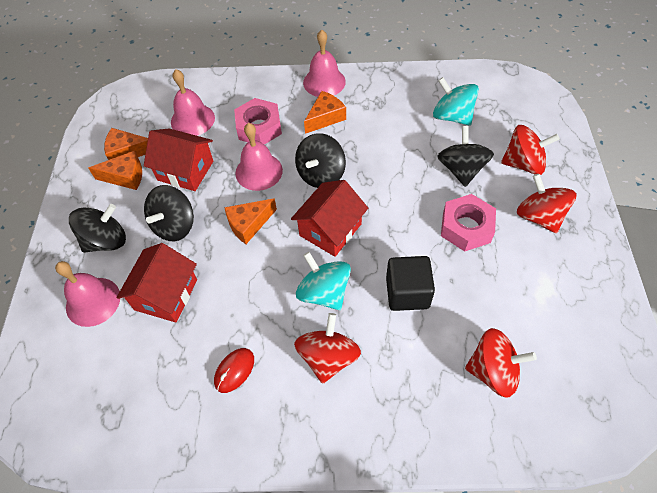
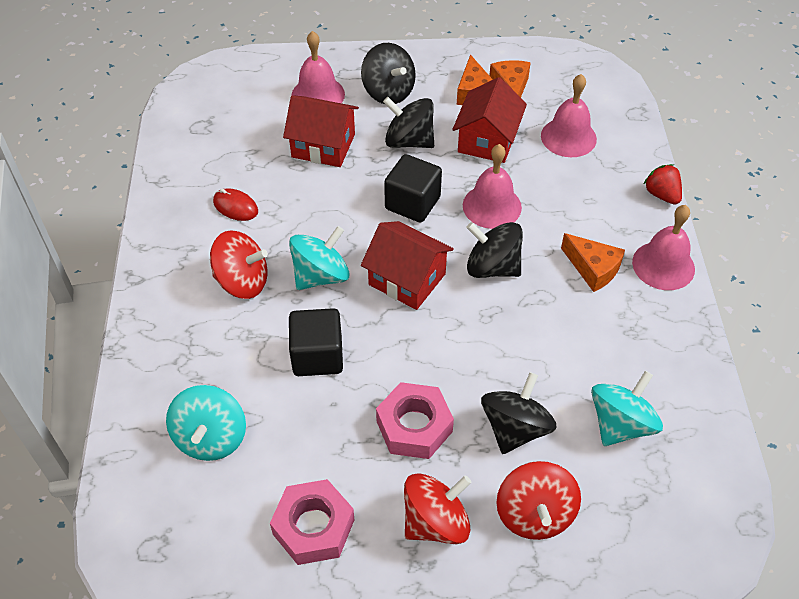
camera: 85 degrees right, 5 degrees down
(249, 224) = (412, 203): orange cheese -> black cube
(259, 127) = (564, 201): pink nut -> pink nut (313, 527)
(260, 75) = (661, 195): none -> red strawberry
(461, 169) = (515, 428): black spinning top -> black spinning top turned 60 degrees counterclockwise
(493, 371) = (211, 438): red spinning top -> turquoise spinning top

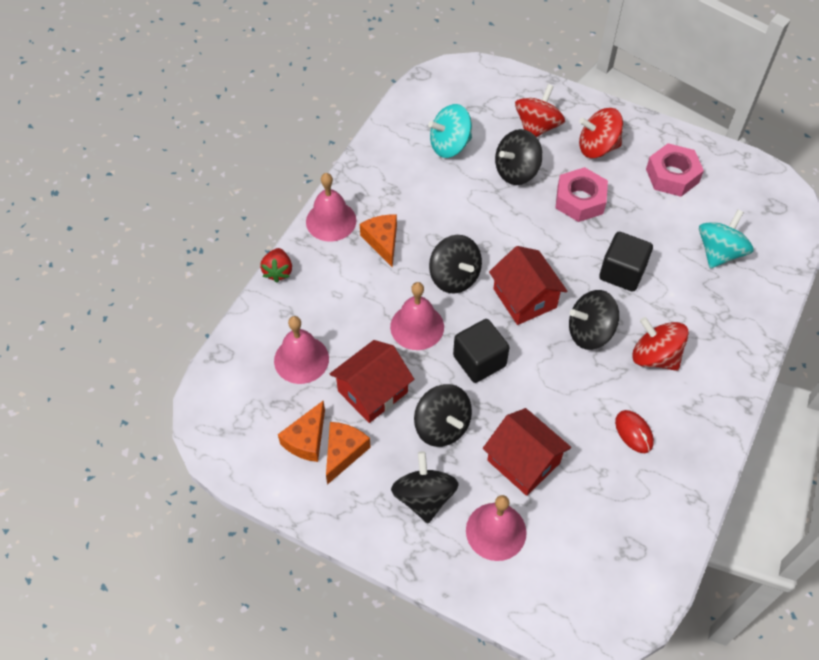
camera: 150 degrees left, 5 degrees up
(321, 276) = (590, 332): turquoise spinning top -> black spinning top

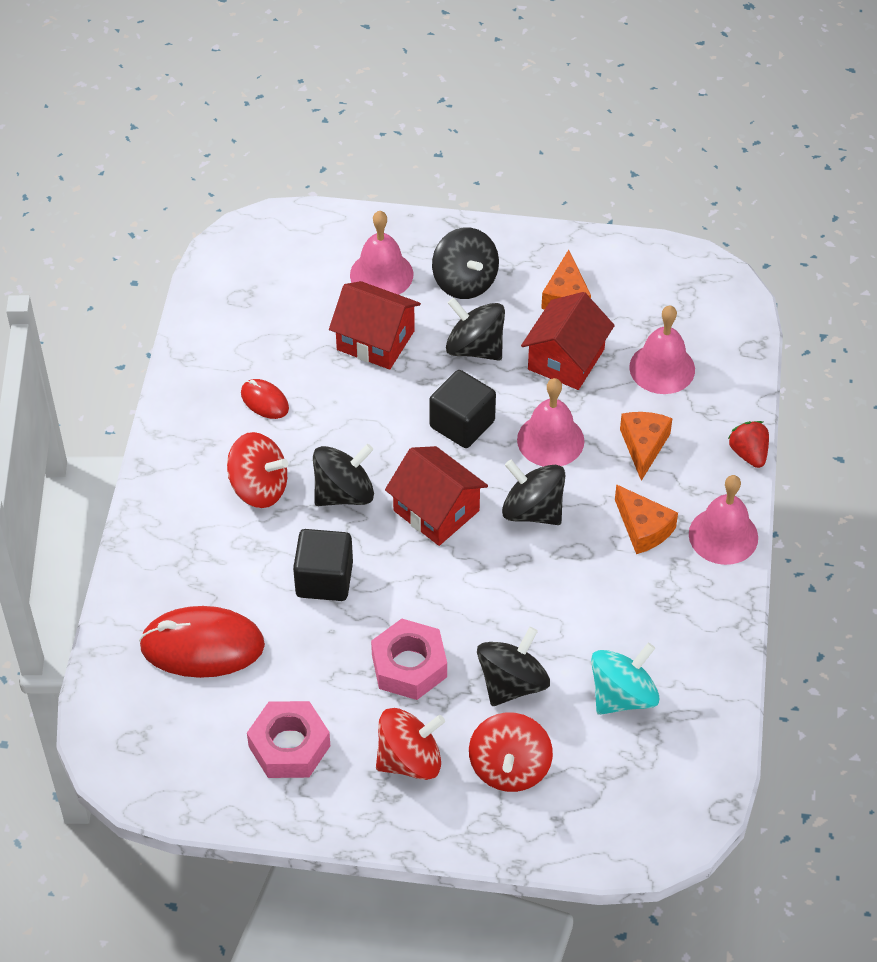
camera: 160 degrees right, 5 degrees down
(306, 439) = (610, 296): orange cheese -> orange cheese (643, 446)
(719, 252) = (202, 646): turquoise spinning top -> red mouse

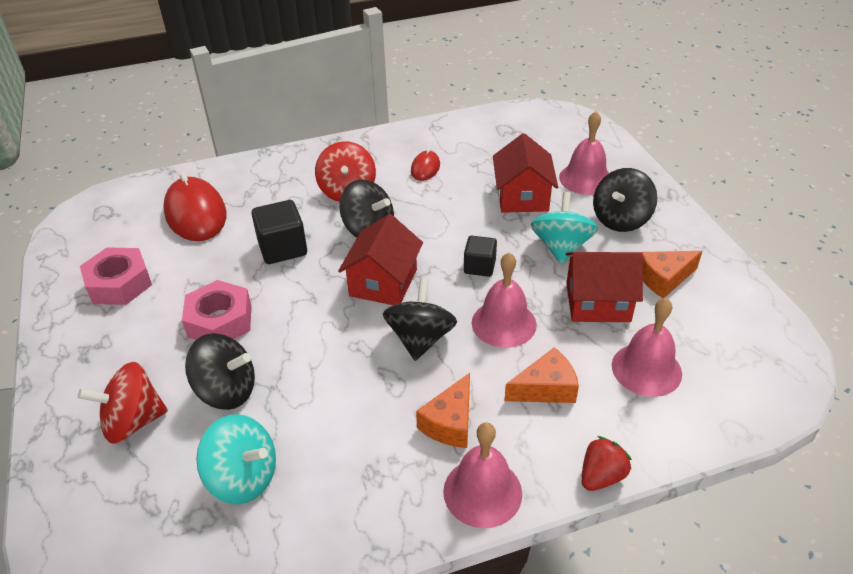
camera: 65 degrees right, 10 degrees down
(409, 760) = (124, 354): red spinning top -> none
(462, 424) = (479, 266): black cube -> black cube, size x0.65
(475, 348) = (561, 247): black spinning top -> turquoise spinning top

